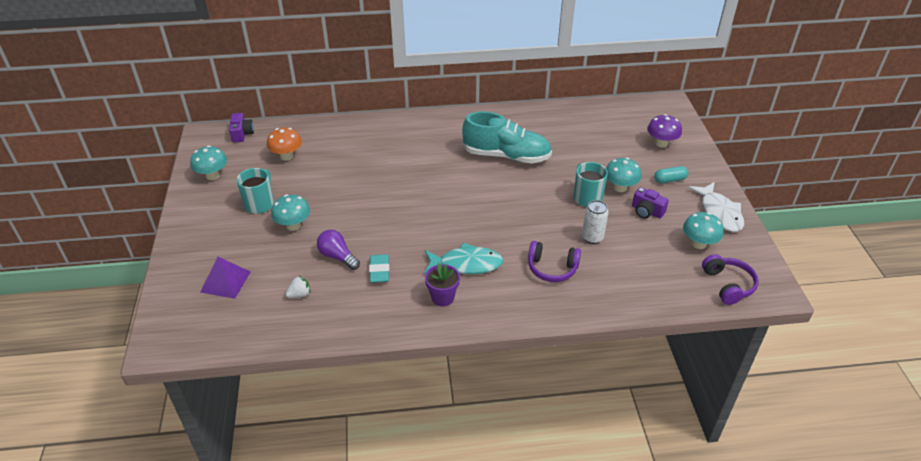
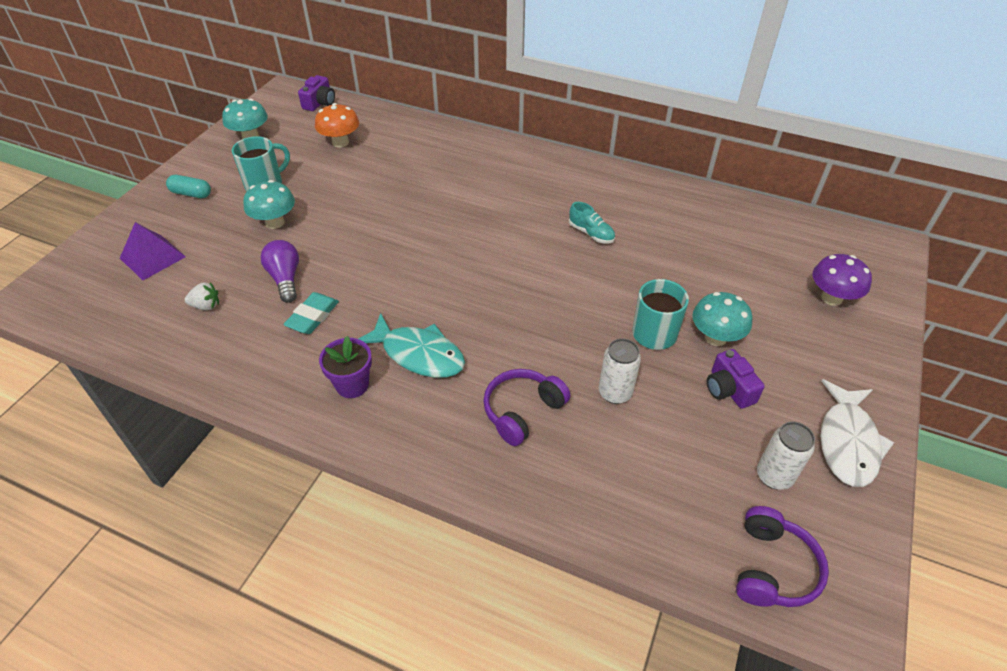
camera: 30 degrees right, 5 degrees up
(506, 156) = (591, 233): turquoise shoe -> turquoise shoe, size x0.42
(552, 268) = (522, 411): purple headphones -> purple headphones turned 90 degrees clockwise
(670, 180) = (803, 357): turquoise capsule -> turquoise capsule (191, 194)
(698, 243) = (774, 476): turquoise mushroom -> white can

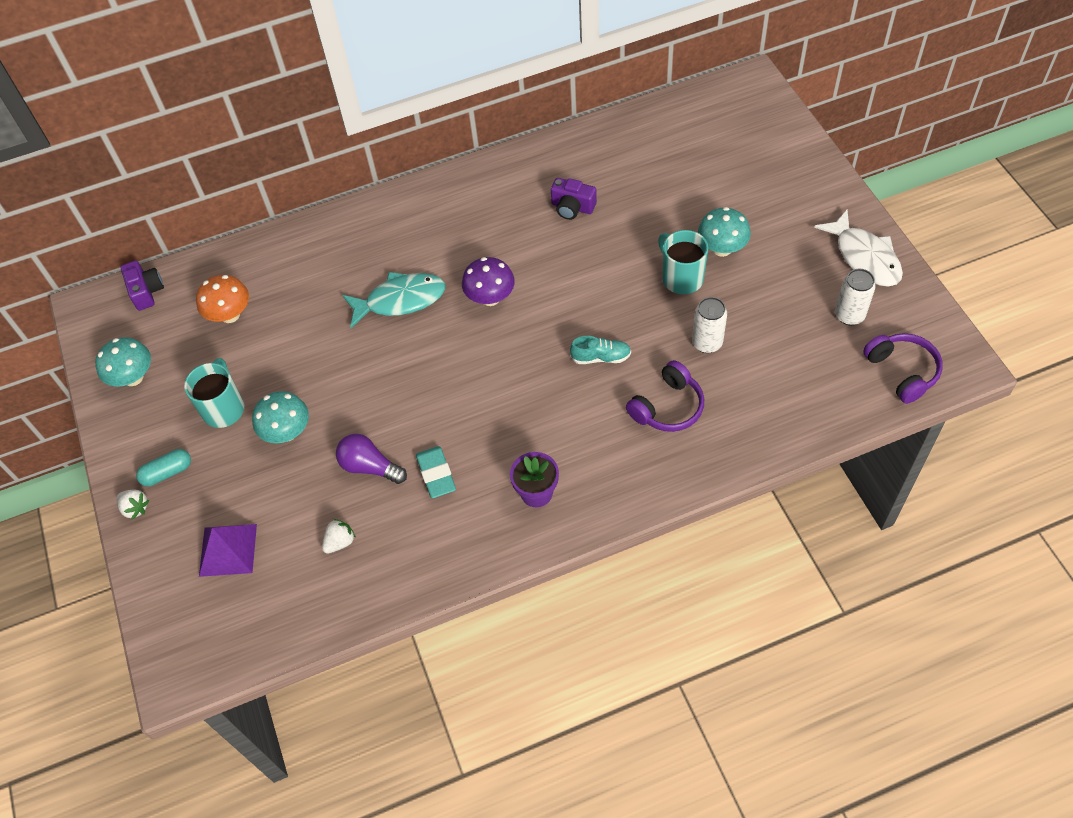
camera: 40 degrees left, 10 degrees up
(151, 198) = (135, 508): none -> white strawberry
(418, 354) = (551, 431): turquoise fish -> turquoise fish (400, 300)
(522, 411) = (667, 407): purple headphones -> purple headphones turned 135 degrees counterclockwise
(591, 233) = (548, 233): turquoise shoe -> turquoise shoe (601, 357)
(728, 389) = (768, 279): purple camera -> purple camera (572, 207)
(831, 298) = (758, 157): purple mushroom -> purple mushroom (490, 298)

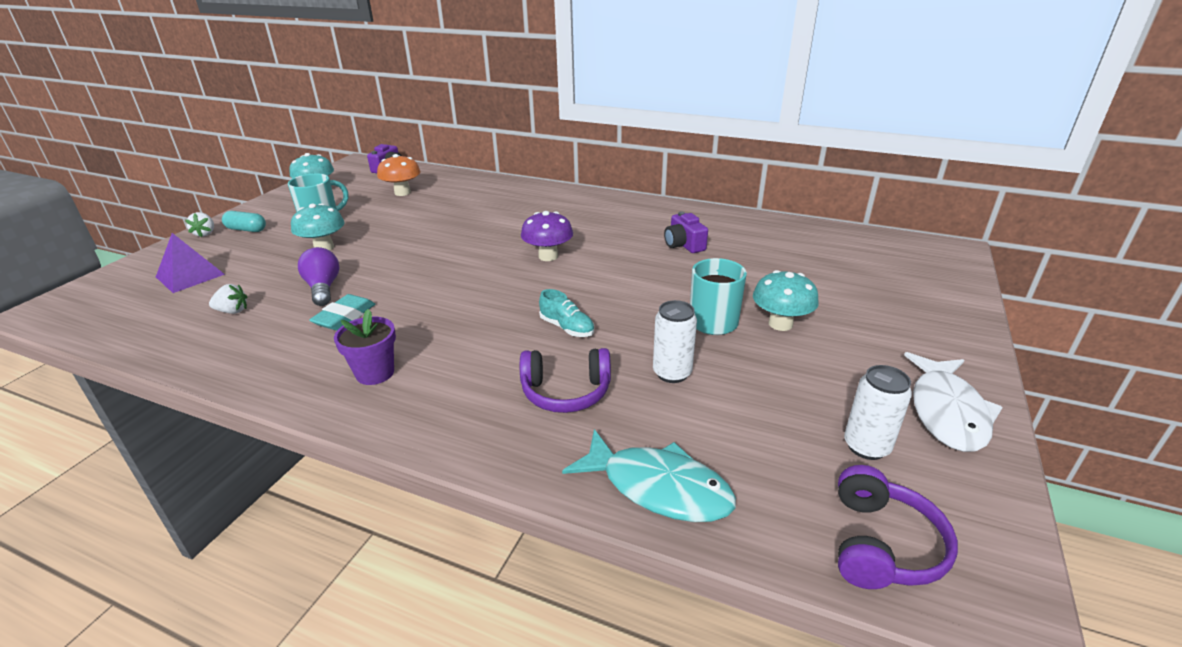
camera: 40 degrees right, 25 degrees down
(400, 300) = (494, 230): turquoise fish -> turquoise fish (658, 487)

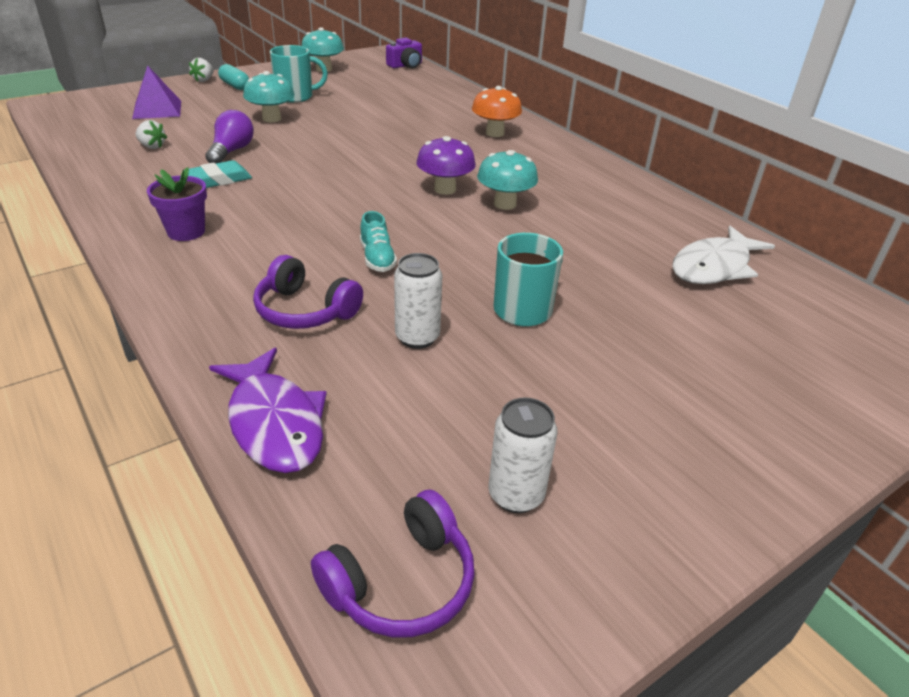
camera: 30 degrees right, 5 degrees up
(402, 192) = (390, 90): orange mushroom -> orange mushroom (494, 133)
(658, 487) = (274, 423): turquoise fish -> purple fish
(684, 245) = (598, 226): purple camera -> none
(780, 324) = (594, 342): turquoise mushroom -> turquoise mushroom (505, 204)
(947, 412) = (662, 513): white fish -> white fish (714, 267)

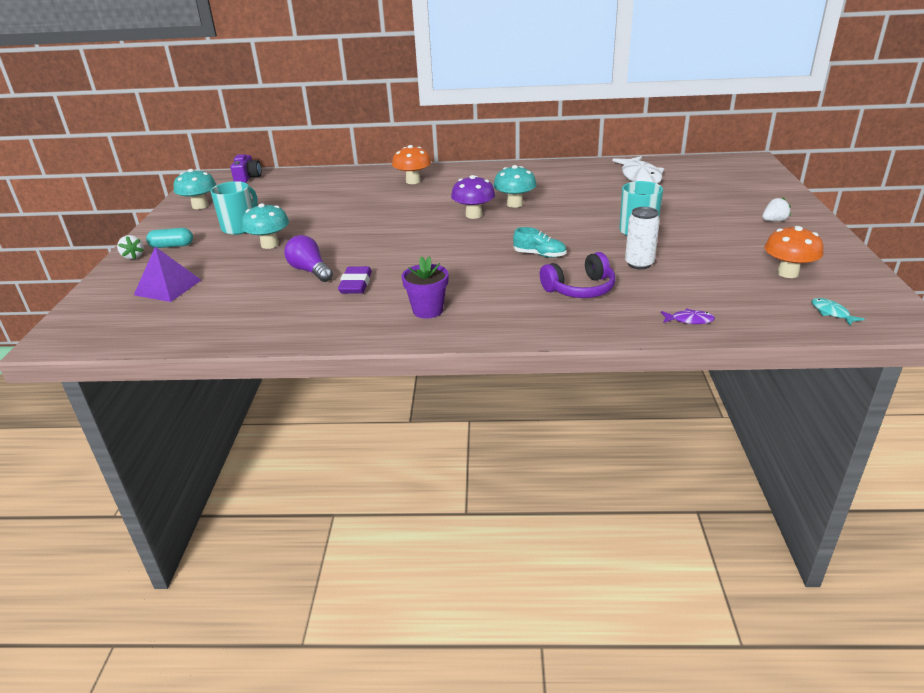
camera: 50 degrees left, 5 degrees down
(152, 146) = (249, 301): white strawberry -> white strawberry (774, 221)
(218, 180) = (356, 284): turquoise eraser -> purple eraser
(274, 423) = (689, 320): purple fish -> purple fish, size x0.44
(401, 582) = (831, 313): purple headphones -> turquoise fish
(516, 495) = (787, 273): white can -> orange mushroom

